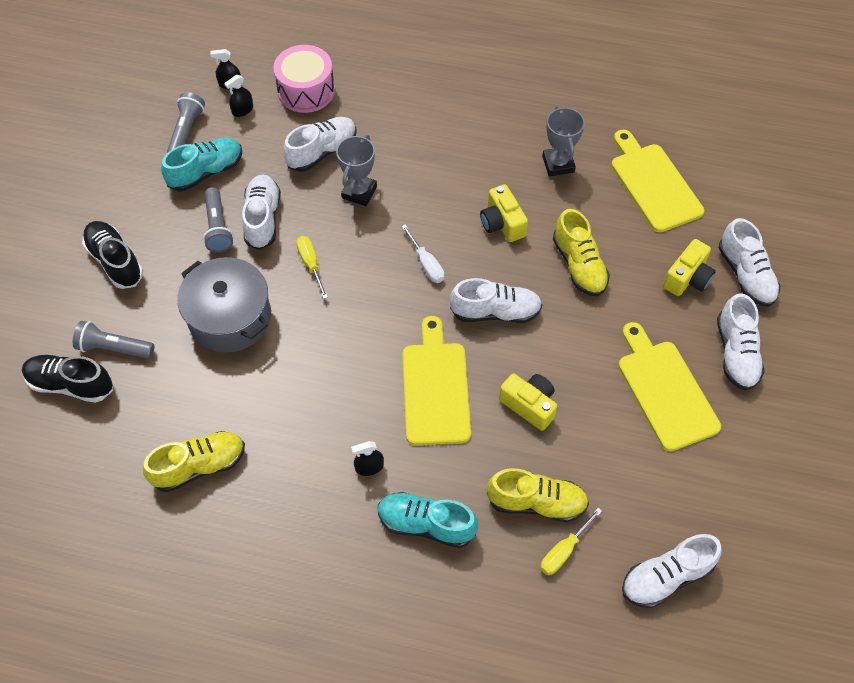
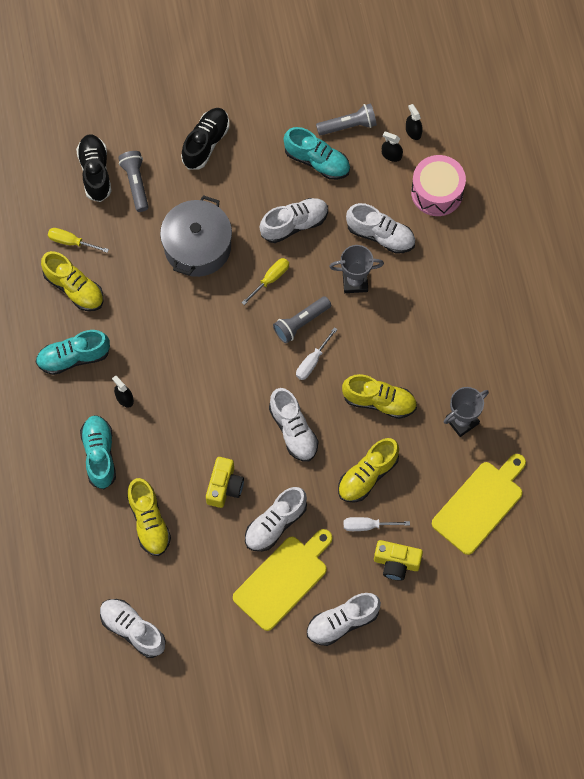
camera: 65 degrees right, 10 degrees up
(218, 227) = (270, 197): grey flashlight -> grey flashlight (301, 323)
(286, 503) = (73, 357): none -> turquoise shoe
(436, 388) = (207, 415): yellow cutting board -> none
(502, 223) = (379, 401): yellow camera -> yellow shoe
(563, 551) = (121, 554): yellow screwdriver -> yellow screwdriver (71, 242)
(635, 287) = (367, 525): none -> white screwdriver
(745, 275) = (422, 607): white shoe -> white shoe (275, 524)

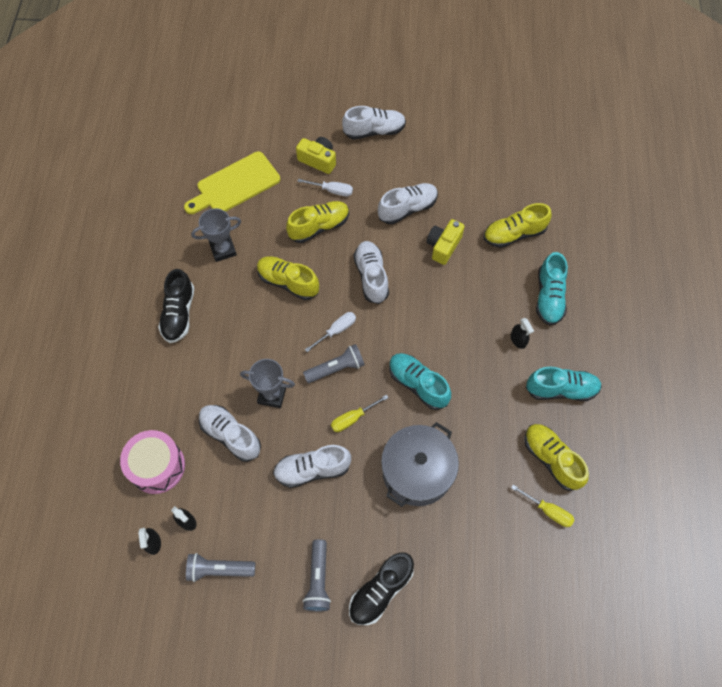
camera: 165 degrees left, 5 degrees down
(95, 172) = (510, 588): black shoe -> black shoe (179, 314)
(133, 630) = (541, 161): white shoe -> none
(136, 183) = (468, 561): grey flashlight -> grey flashlight (318, 579)
(149, 522) = (514, 234): yellow shoe -> yellow shoe turned 105 degrees counterclockwise
(283, 580) = (412, 168): yellow cutting board -> none
(317, 161) = (266, 535): turquoise shoe -> turquoise shoe (418, 384)

